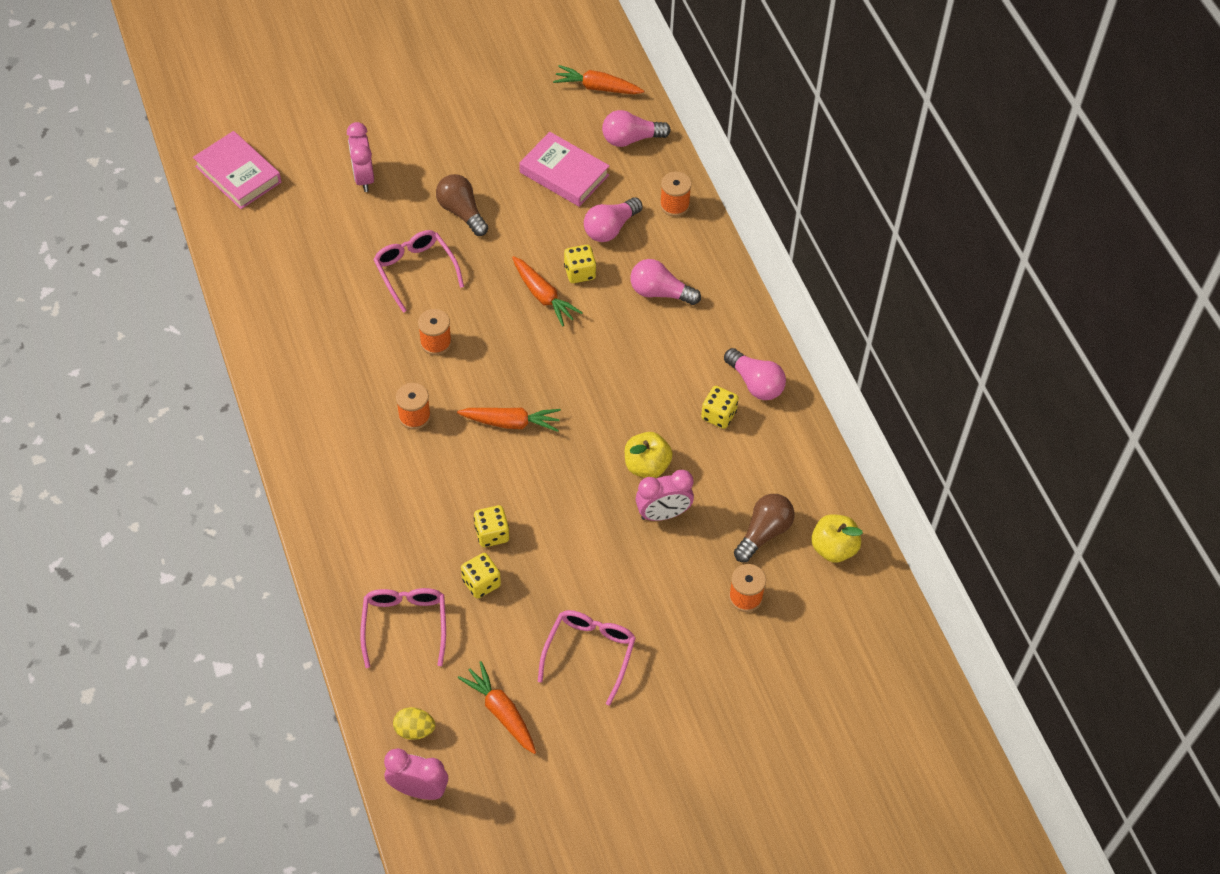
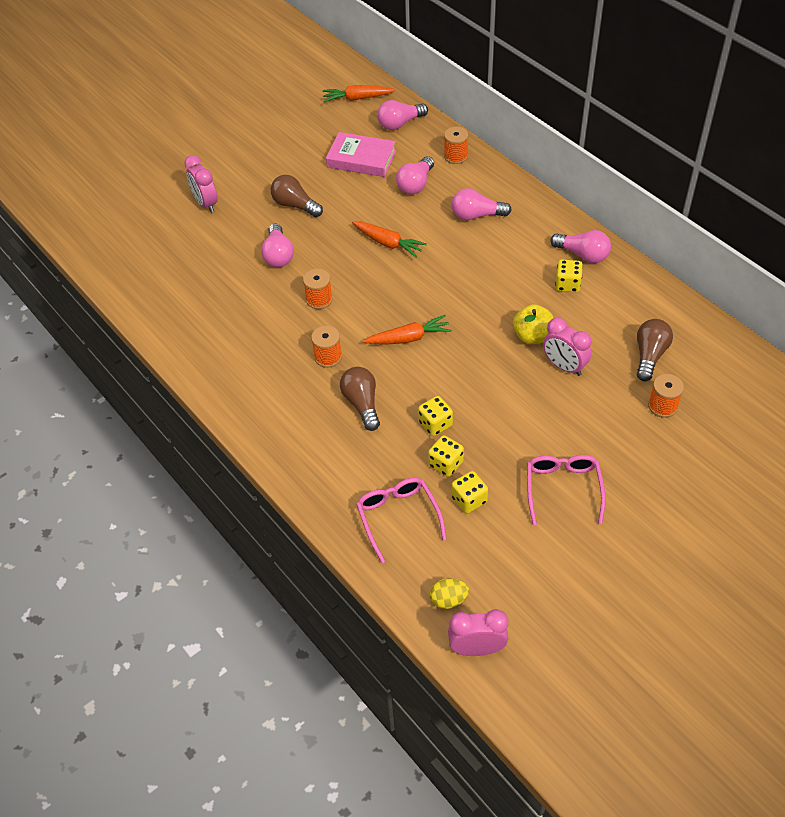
camera: 15 degrees left, 5 degrees down
(238, 174) = (102, 229): pink book -> none
(415, 271) = (278, 255): pink glasses -> pink light bulb
(426, 484) = (362, 404): none -> brown light bulb
(501, 712) = (514, 560): orange carrot -> none
(579, 272) = (408, 219): yellow dice -> yellow dice (469, 500)
(663, 514) = (564, 366): pink clock -> pink clock turned 75 degrees clockwise
(833, 548) = (708, 349): yellow apple -> none

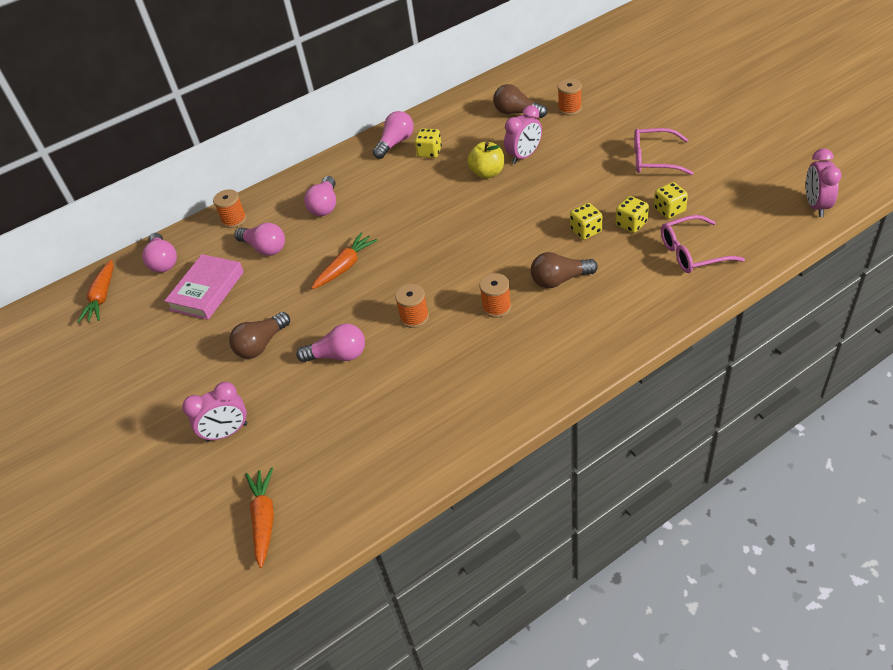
camera: 80 degrees left, 5 degrees down
(409, 338) = (479, 249): orange carrot -> orange carrot (264, 519)
(448, 600) = (773, 221): yellow egg -> none

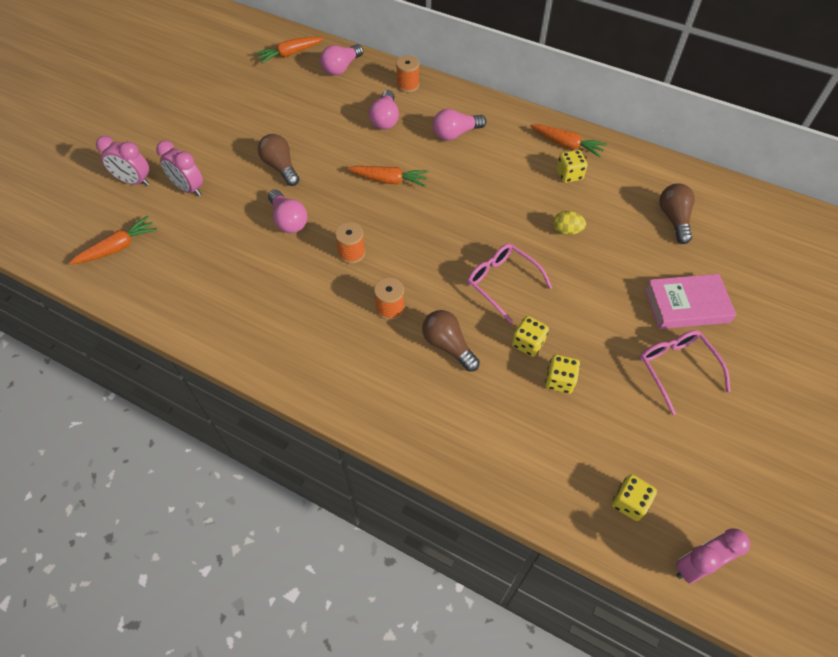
camera: 55 degrees right, 10 degrees up
(207, 291) = (322, 108): pink book -> pink book (686, 305)
(261, 344) = (280, 167): brown light bulb -> brown light bulb turned 45 degrees clockwise
(395, 143) = (566, 145): pink light bulb -> orange carrot
(487, 173) = (566, 231): yellow apple -> yellow egg
(524, 156) = (609, 251): pink clock -> pink clock (134, 181)
(569, 109) = (711, 261): orange spool -> none
(669, 210) = (601, 410): yellow dice -> yellow dice (629, 502)
(693, 252) = (546, 453): pink glasses -> pink glasses (502, 283)

